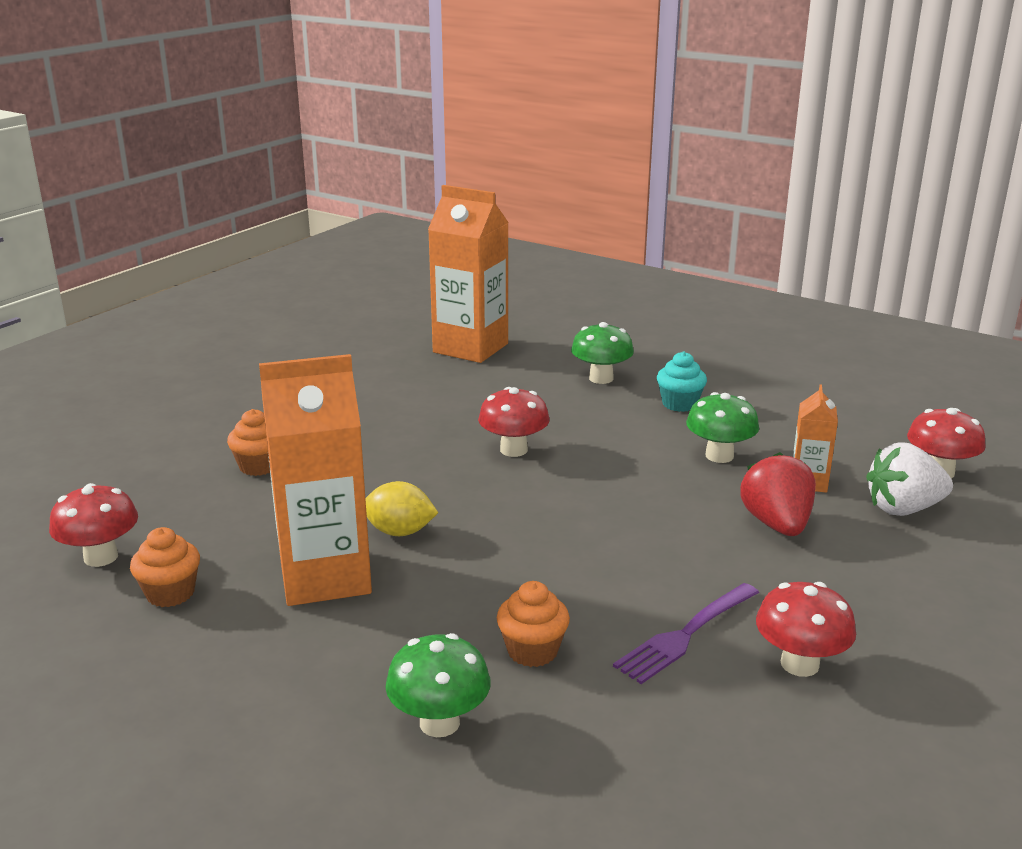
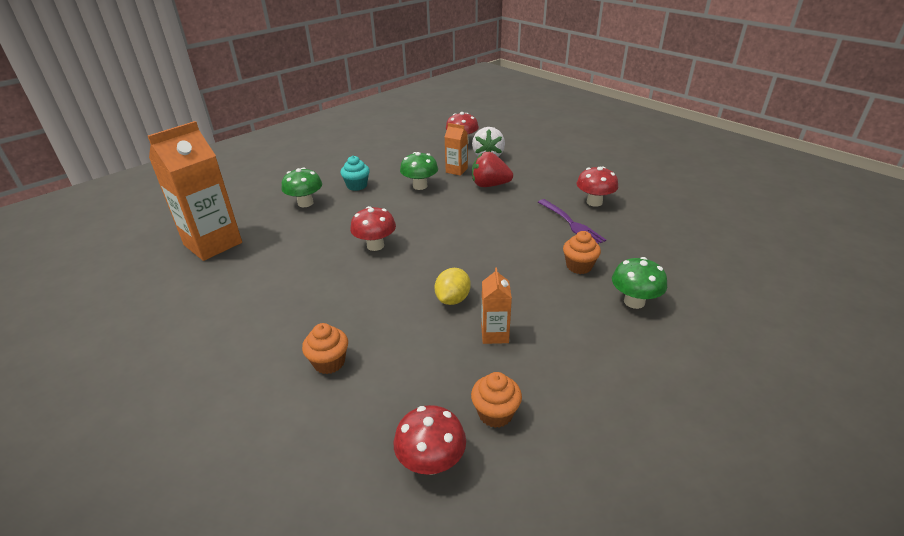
camera: 75 degrees left, 10 degrees up
(325, 577) = (494, 334): orange carton -> orange carton, size x0.49

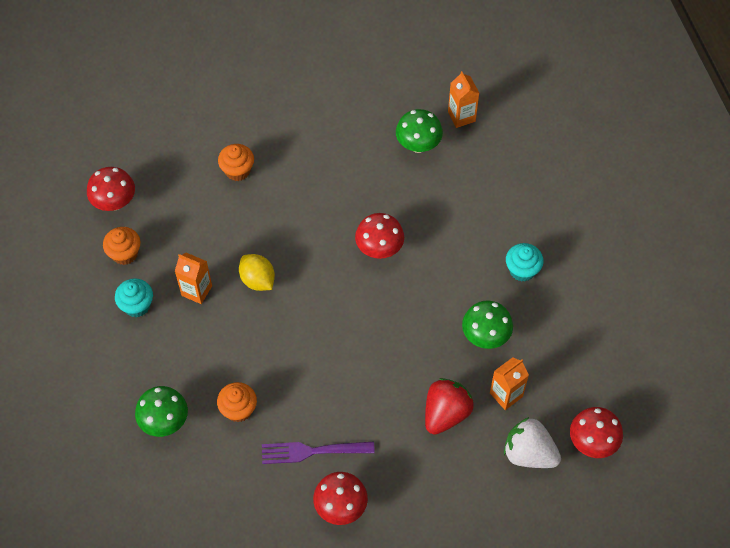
camera: 115 degrees right, 25 degrees up
(213, 244) = (461, 116): orange carton -> orange carton, size x0.49
(305, 203) = (505, 209): green mushroom -> green mushroom (418, 145)
(547, 372) = (137, 305): none -> turquoise cupcake

